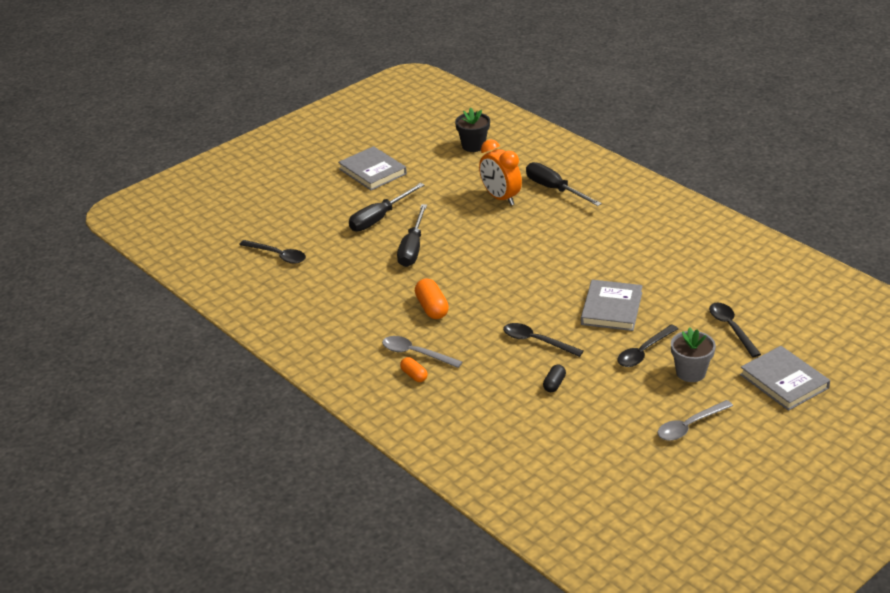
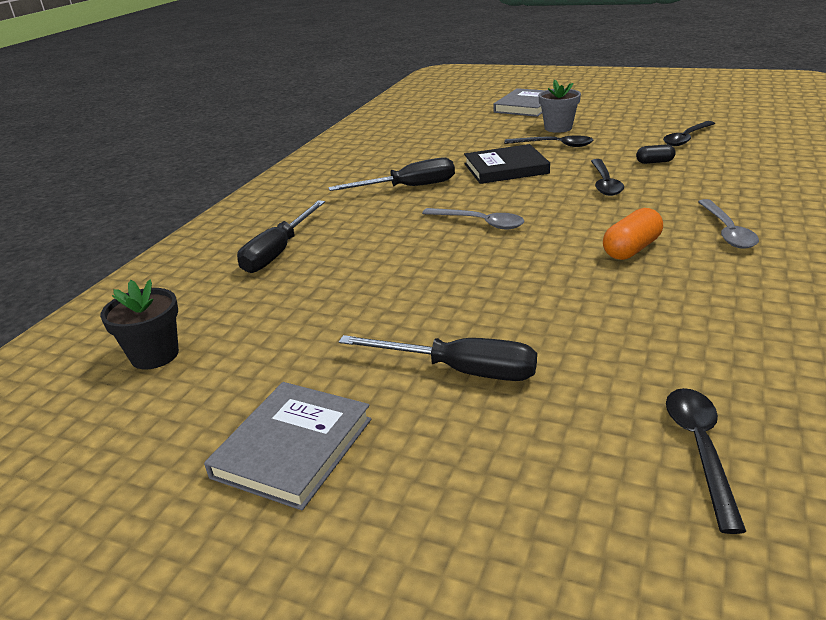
camera: 115 degrees left, 5 degrees down
(412, 248) = (517, 307): black screwdriver -> black screwdriver (409, 187)
(414, 375) = (762, 220): orange capsule -> none
(500, 198) = (323, 281): orange clock -> none
(611, 308) = (506, 168): grey book -> black book
(689, 426) = (623, 116): grey spoon -> grey spoon (480, 223)
(731, 328) = (479, 129): black spoon -> black spoon (686, 138)

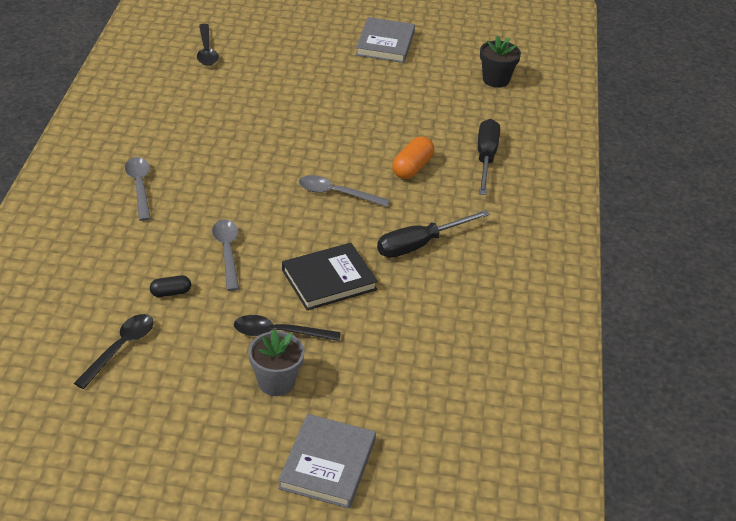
camera: 160 degrees right, 10 degrees up
(460, 371) = (319, 78): black screwdriver -> none
(605, 183) = (227, 252): black spoon -> grey spoon
(631, 249) = (216, 166): orange capsule -> orange capsule (412, 168)

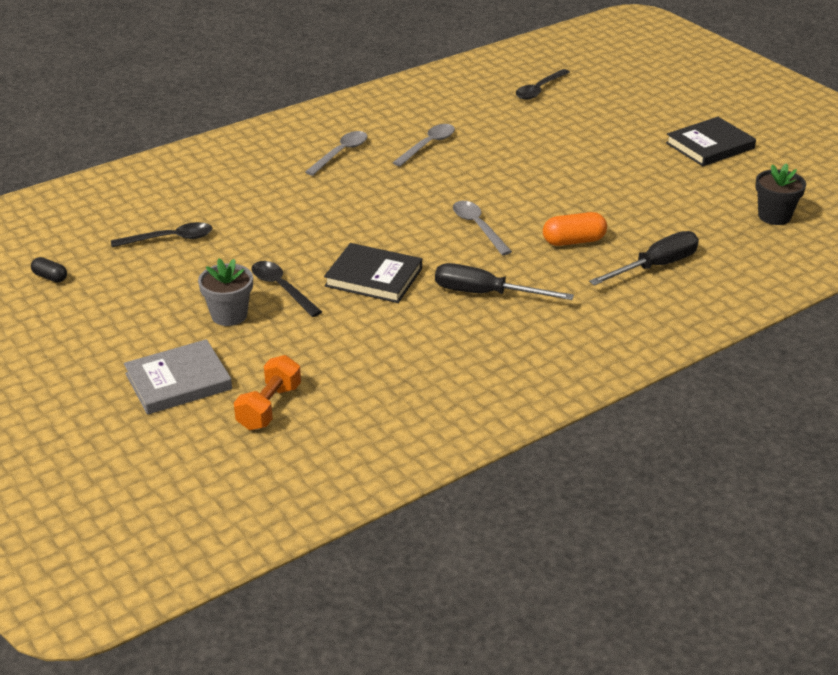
camera: 50 degrees right, 5 degrees down
(170, 293) = (253, 225): black capsule -> black capsule (50, 277)
(227, 252) = (332, 222): grey spoon -> grey spoon (428, 145)
(385, 43) = (710, 146): grey book -> black book
(421, 434) = (269, 407): none -> orange dumbbell

